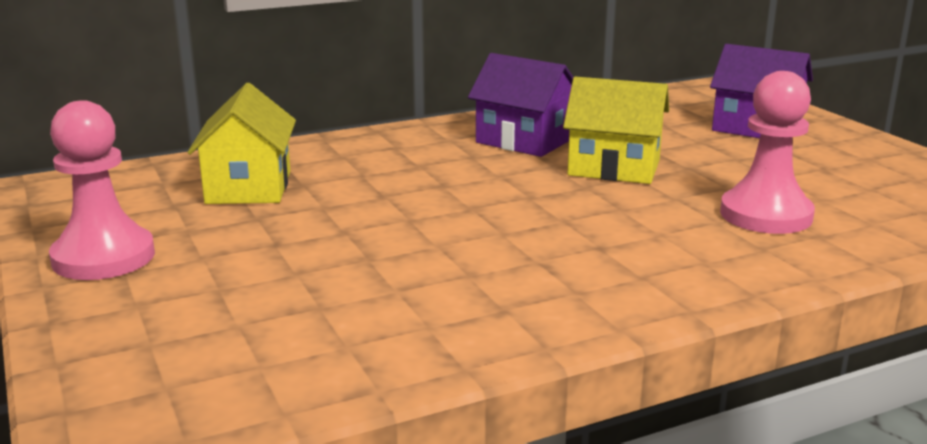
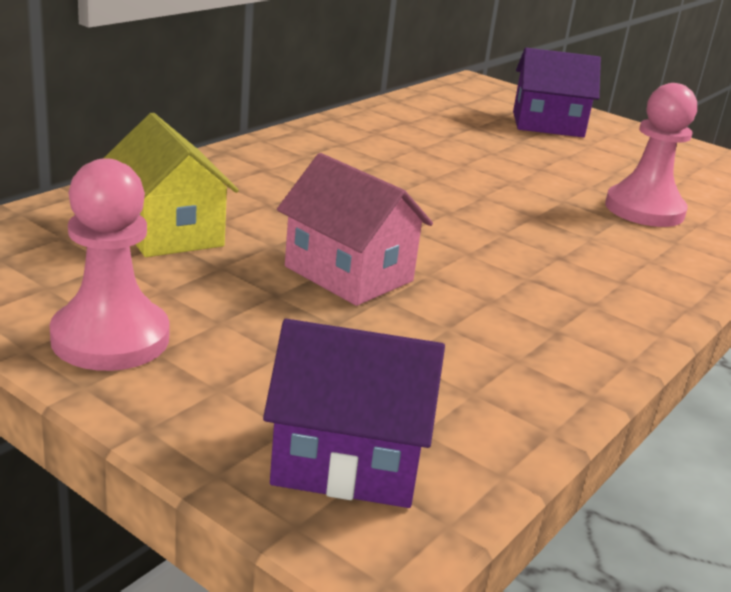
camera: 30 degrees left, 5 degrees up
(361, 236) = (349, 274): none -> pink house
(524, 141) = (376, 152): purple house -> purple house (348, 460)
(614, 168) = (483, 175): yellow house -> none

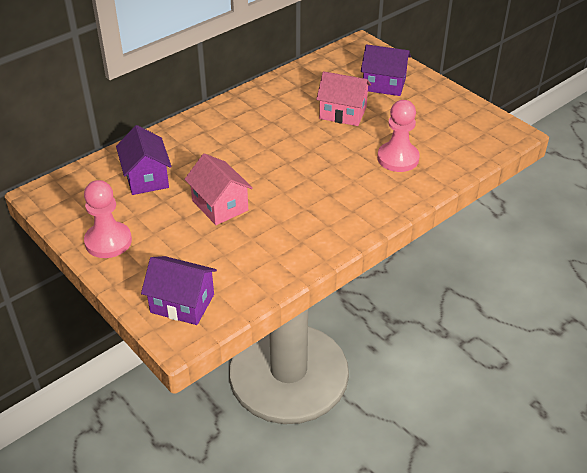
camera: 15 degrees right, 15 degrees up
(169, 231) = (146, 178): yellow house -> purple house
(505, 153) = (343, 113): none -> pink house

